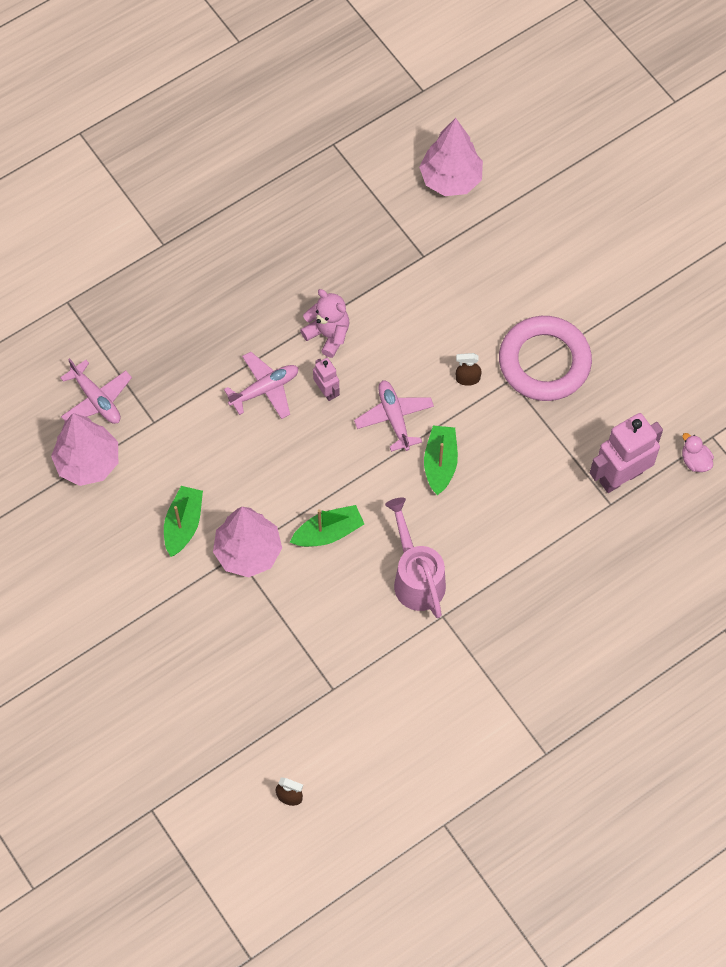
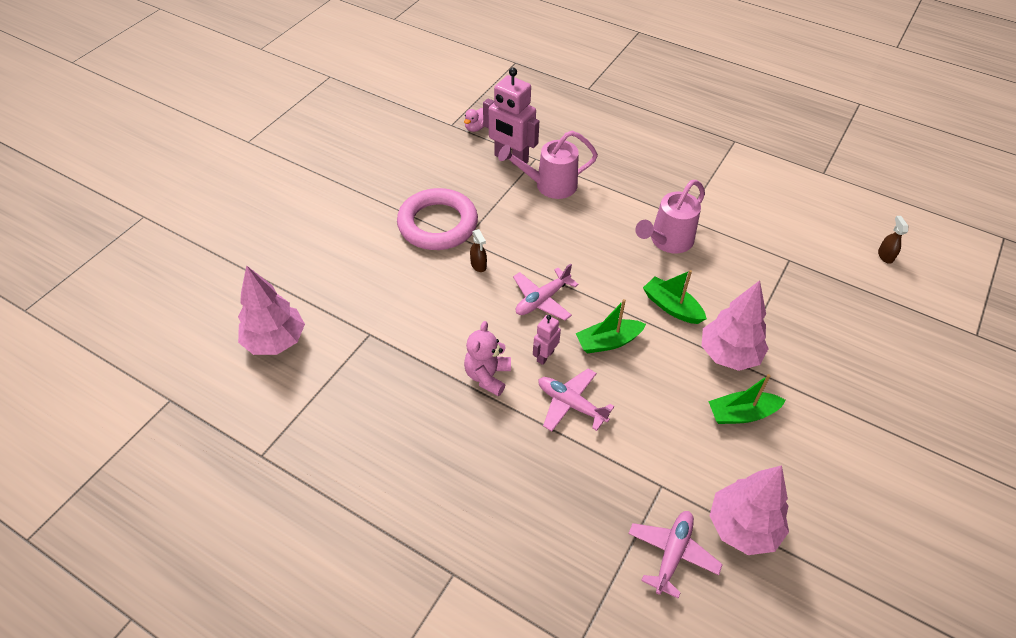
camera: 115 degrees left, 15 degrees down
(440, 463) = (564, 258): green boat -> green boat (608, 342)
(557, 498) = (550, 185): none -> pink watering can

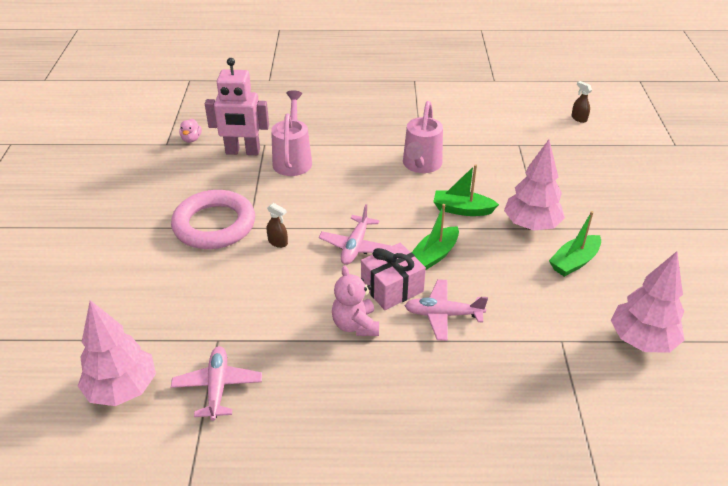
camera: 30 degrees left, 10 degrees down
(545, 356) = (392, 288): pink robot -> pink gift
(550, 185) = (293, 160): pink watering can -> pink watering can turned 135 degrees clockwise
(672, 554) = (610, 386): pink plane -> pink plane (217, 387)

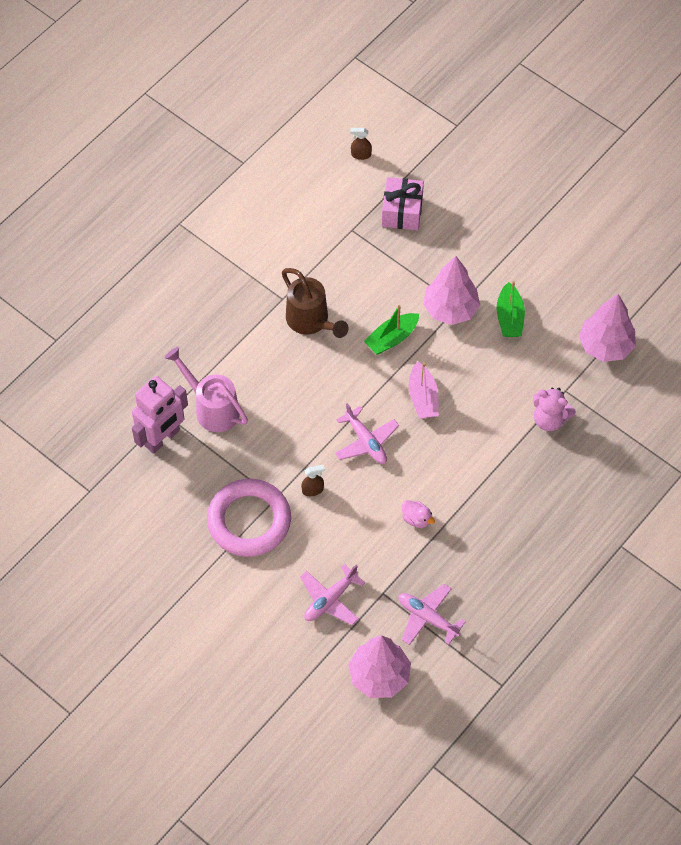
camera: 50 degrees left, 20 degrees up
(191, 139) = (101, 466): pink duck -> pink duck (416, 519)
(355, 325) = (445, 499): pink teddy bear -> pink teddy bear (549, 419)
(392, 288) = (430, 450): pink gift -> pink gift (402, 212)
(421, 165) = (311, 321): pink watering can -> brown watering can
(434, 255) = (423, 397): green boat -> pink boat
(443, 314) = (483, 439): pink plane -> pink plane (330, 599)

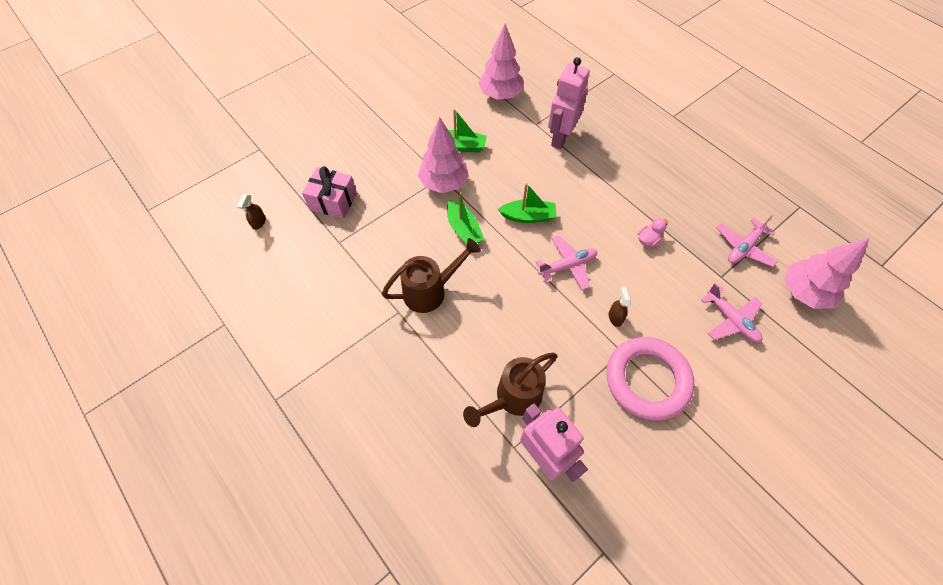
camera: 80 degrees left, 0 degrees up
(212, 408) = (513, 398): pink watering can -> brown watering can
(423, 397) = (528, 216): pink boat -> green boat
(549, 419) = (560, 137): pink teddy bear -> pink robot

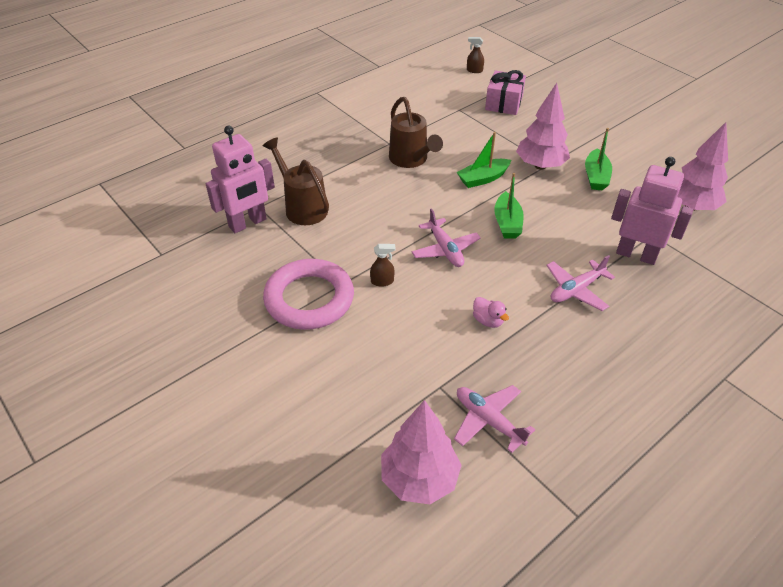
camera: 90 degrees right, 15 degrees down
(730, 320) = (377, 384): pink plane -> pink plane (576, 290)

